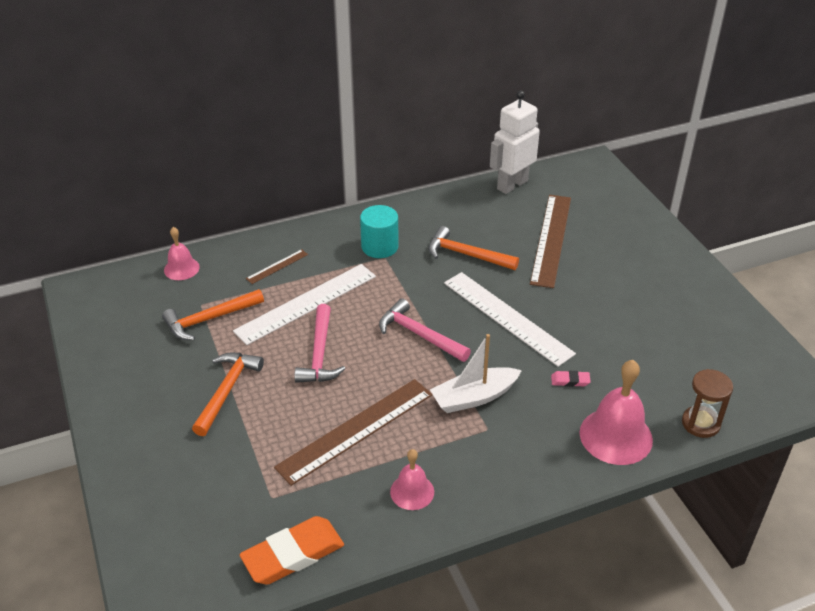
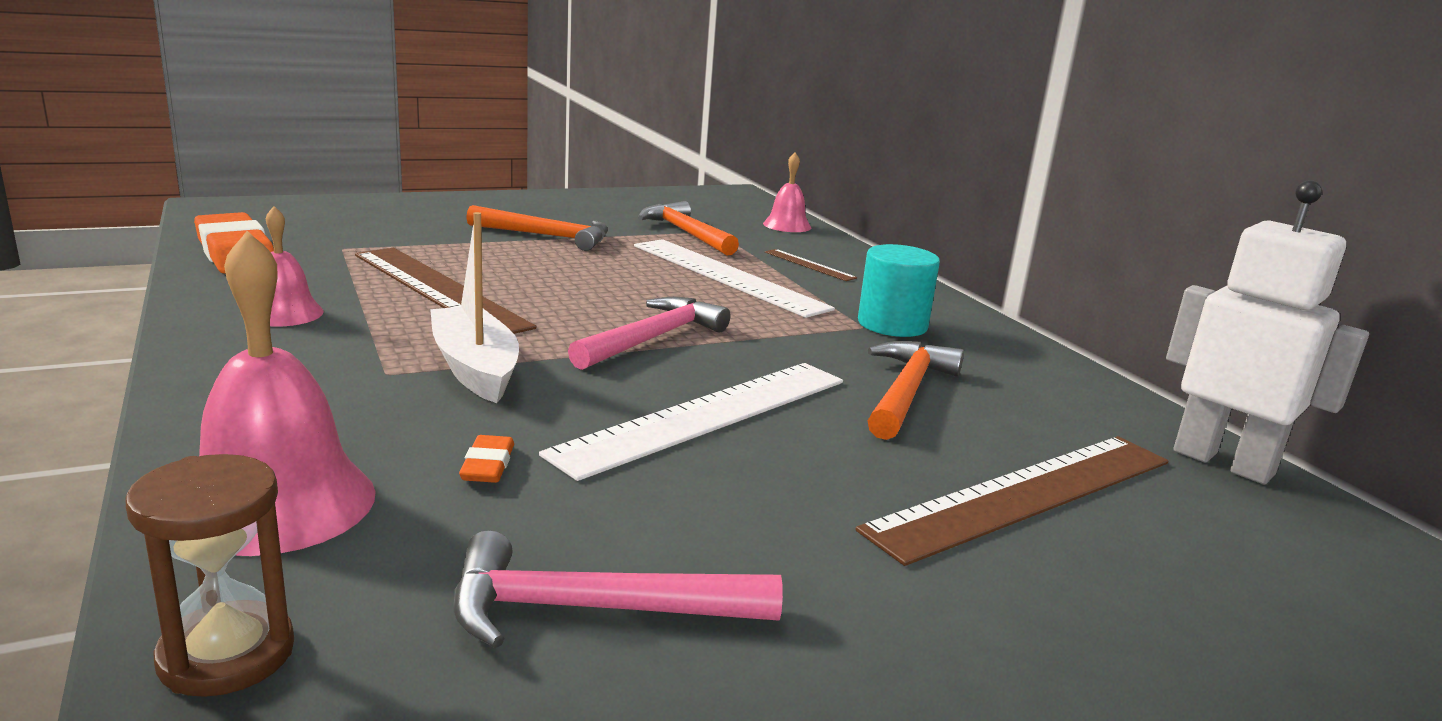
camera: 85 degrees right, 20 degrees down
(319, 354) = (611, 278): pink hammer -> pink hammer (593, 609)
(551, 239) = (1025, 494): brown ruler -> brown ruler turned 45 degrees counterclockwise
(570, 381) = (488, 465): pink eraser -> orange eraser

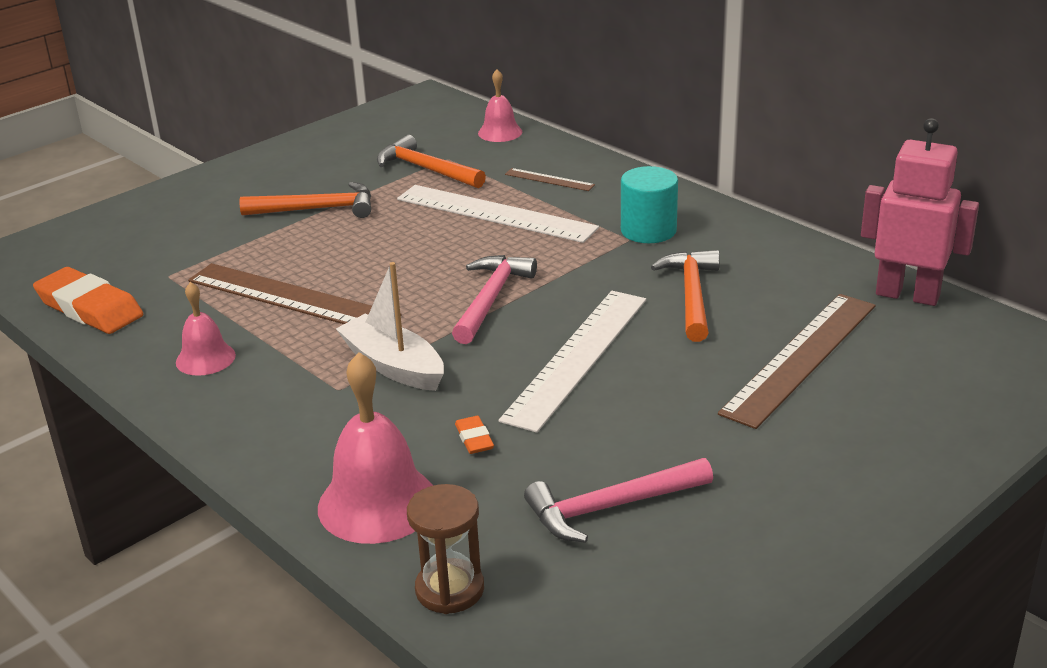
camera: 15 degrees left, 10 degrees up
(1223, 462) = (907, 295): white robot -> pink robot

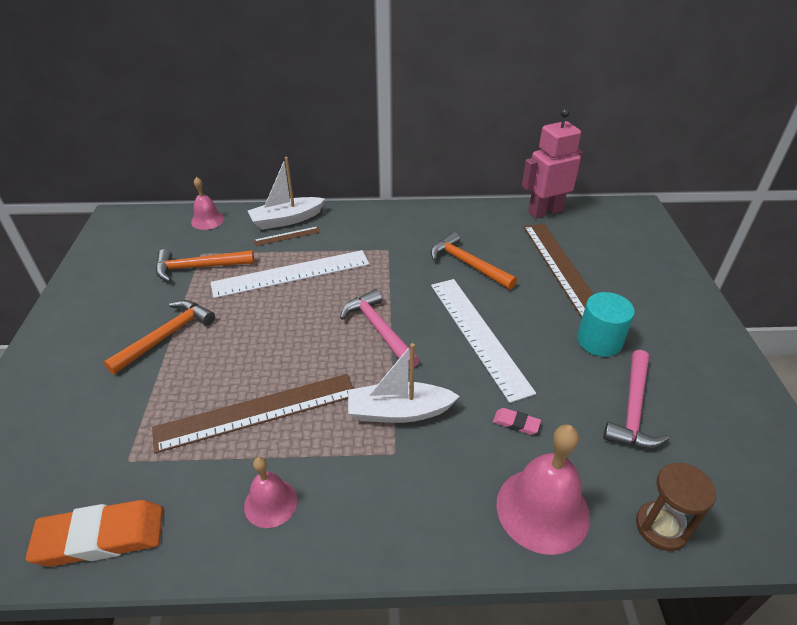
camera: 50 degrees left, 10 degrees up
(474, 439) = (516, 423): orange eraser -> pink eraser
(574, 165) = (286, 220): none -> white boat
(648, 230) = (389, 239): turquoise cylinder -> turquoise cylinder (599, 341)

